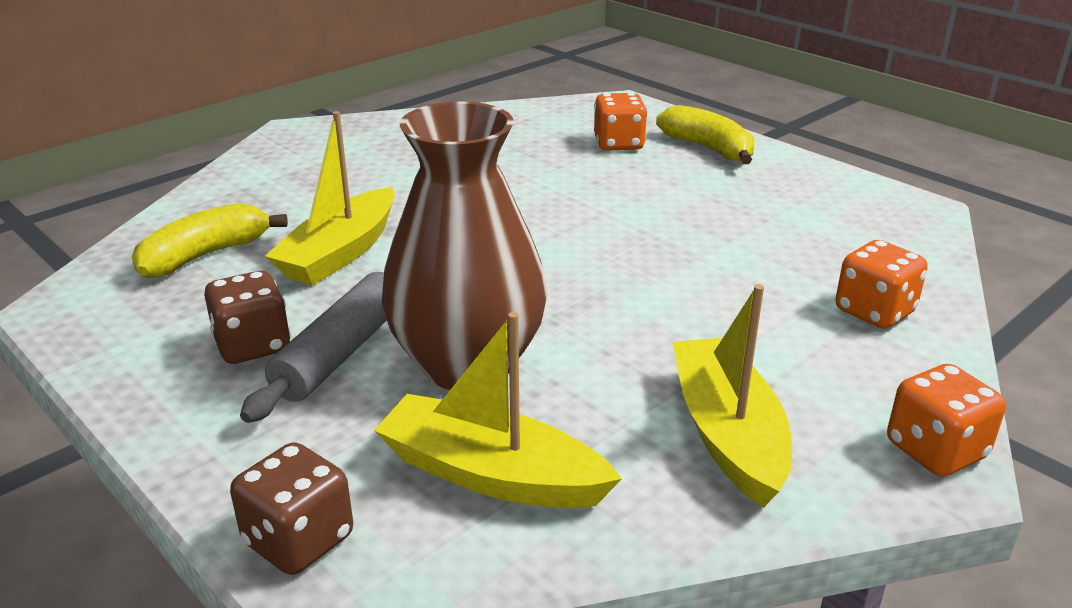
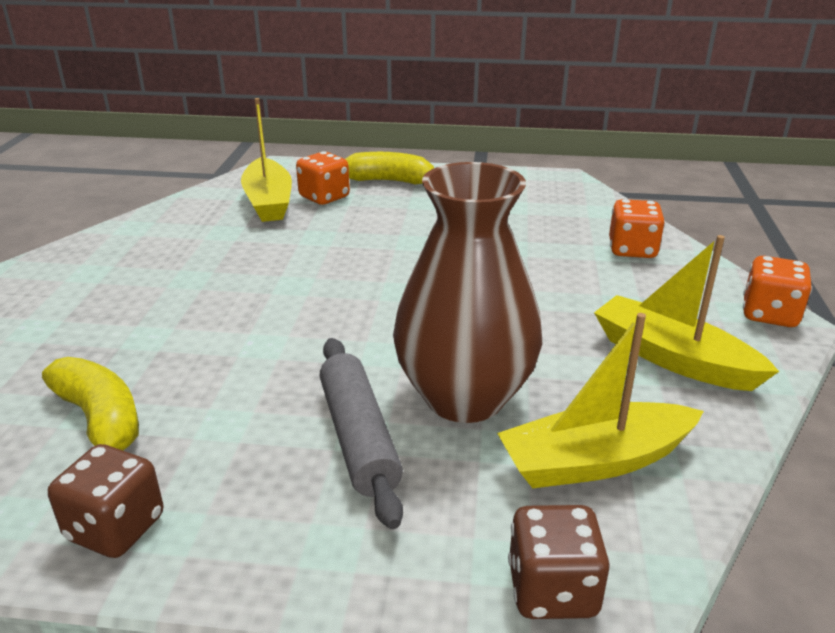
camera: 40 degrees left, 0 degrees up
(205, 255) = (100, 420): yellow banana -> yellow banana turned 135 degrees clockwise
(253, 345) = (275, 471): brown dice -> brown dice (116, 528)
(340, 253) = (231, 361): yellow boat -> yellow boat (268, 202)

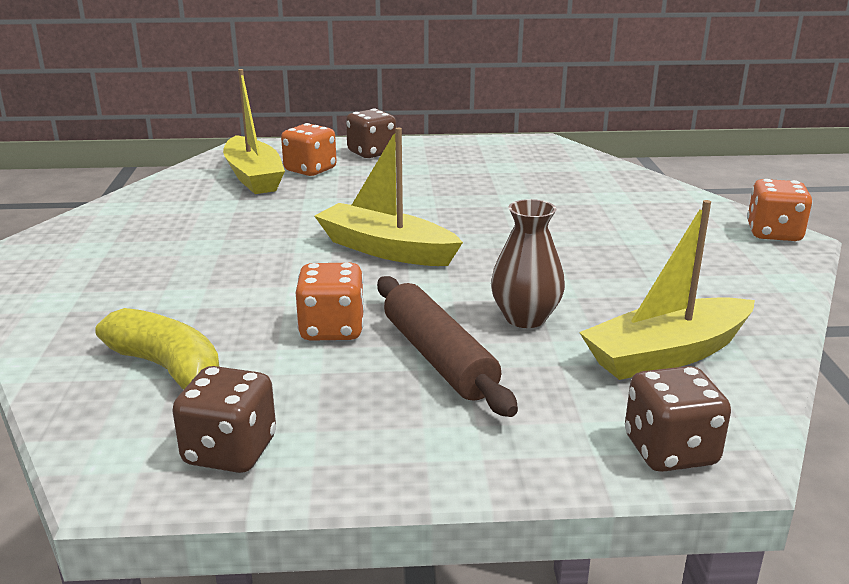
camera: 10 degrees left, 5 degrees down
(358, 438) = (438, 358): grey rolling pin -> brown rolling pin
(390, 181) = (371, 153): yellow banana -> brown dice
(464, 397) = (525, 318): brown vase -> brown vase, size x0.52
(632, 250) = (630, 193): orange dice -> orange dice (332, 329)
(672, 358) = (702, 273): yellow boat -> yellow boat (386, 249)

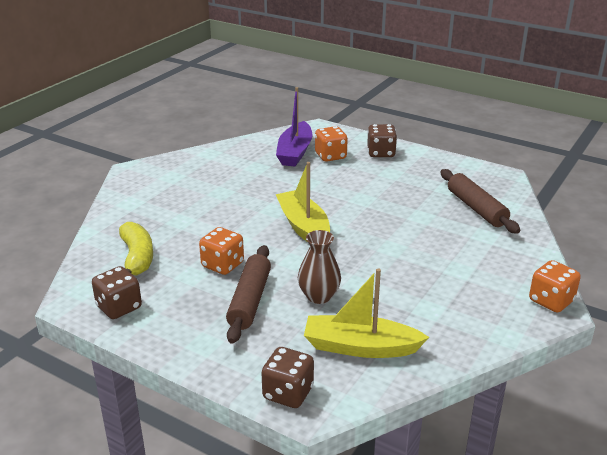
camera: 35 degrees right, 5 degrees up
(254, 177) = (295, 152): yellow boat -> purple boat
(563, 176) = (476, 208): none -> brown rolling pin

